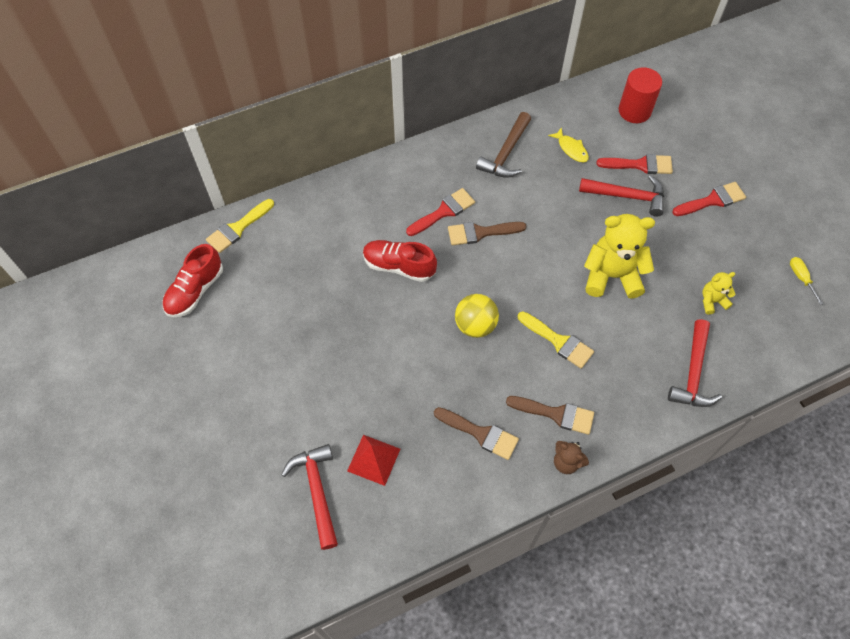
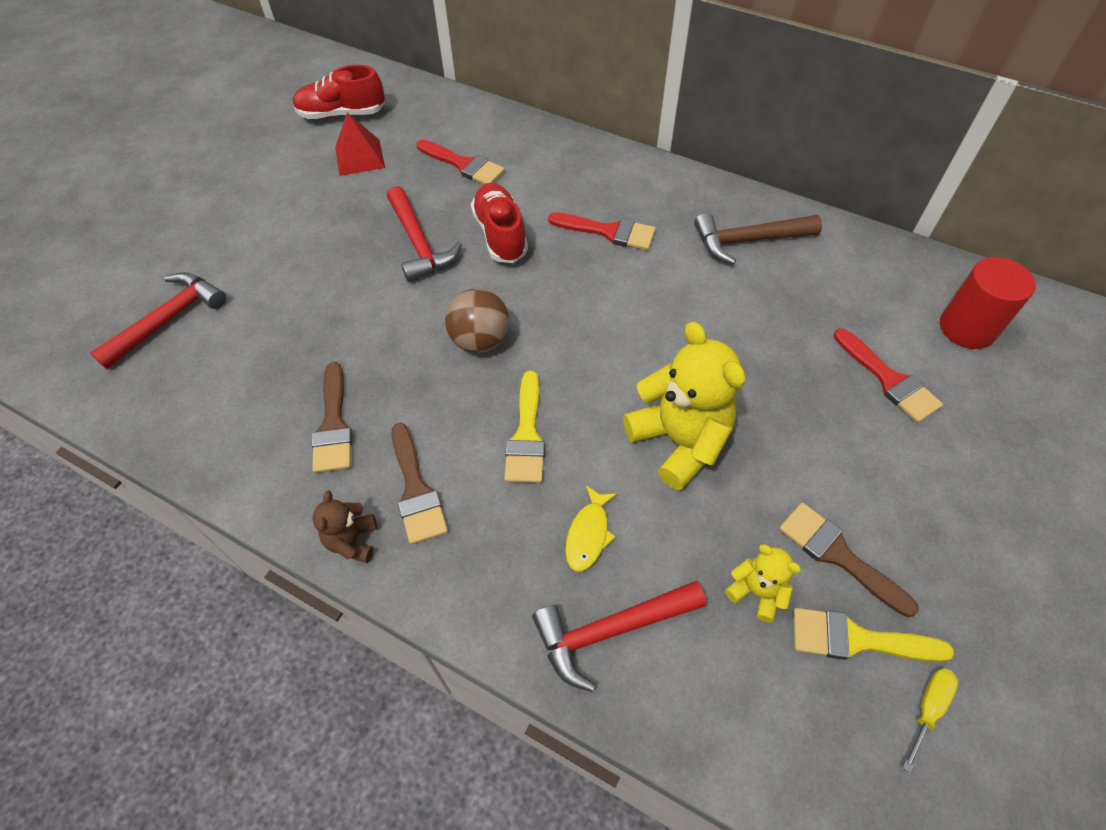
camera: 55 degrees right, 5 degrees down
(238, 228) = (437, 101): yellow brush -> yellow brush (857, 639)
(373, 460) = (235, 345): red pyramid -> red pyramid (359, 157)
(475, 325) = (480, 340): yellow ball -> brown ball
(480, 232) = (613, 277): brown brush -> brown brush (838, 555)
(571, 149) = (827, 296): yellow fish -> yellow fish (588, 534)
(627, 196) = (822, 392): red hammer -> red hammer (419, 244)
(712, 200) = (931, 499): red brush -> red brush (464, 165)

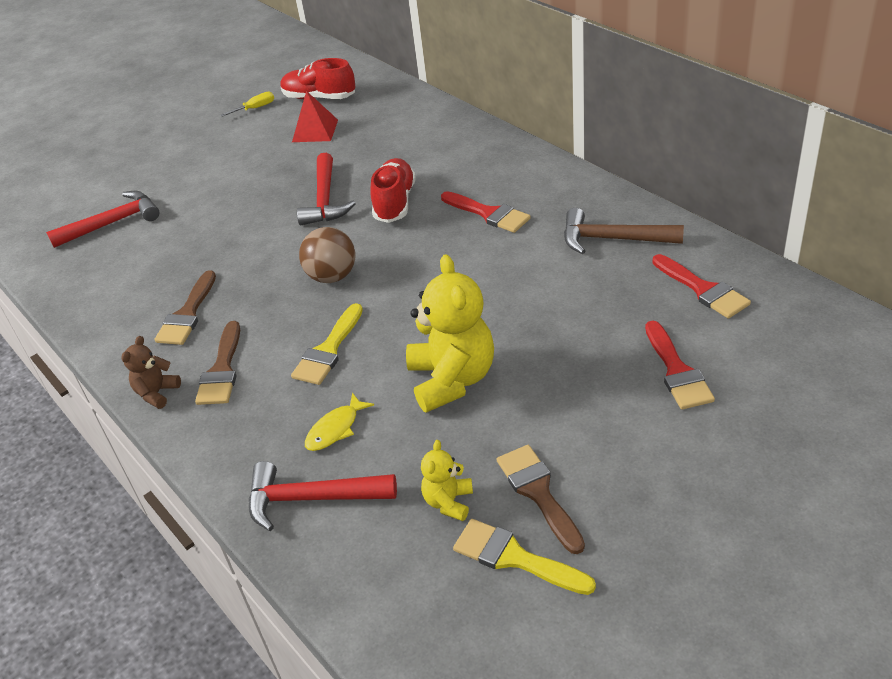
camera: 25 degrees right, 15 degrees down
(464, 165) = (395, 147): red brush -> red brush (703, 289)
(756, 592) = (448, 502): yellow teddy bear -> yellow teddy bear turned 135 degrees counterclockwise
(927, 709) = (544, 624): yellow screwdriver -> yellow screwdriver (255, 108)
(967, 328) = (786, 344): red cylinder -> none

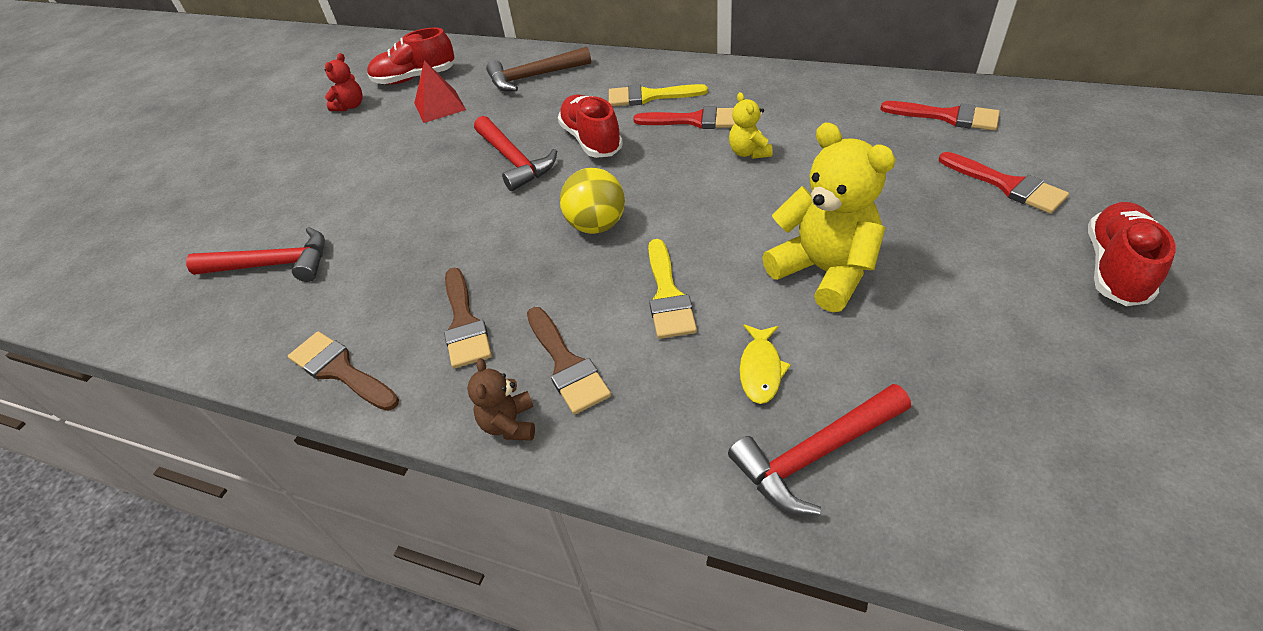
camera: 30 degrees left, 5 degrees up
(112, 223) = (273, 265): red hammer -> red hammer turned 60 degrees clockwise
(255, 108) = (350, 106): yellow screwdriver -> red teddy bear
(332, 276) = (596, 225): brown ball -> yellow ball
(448, 502) = (956, 388): yellow teddy bear -> yellow teddy bear (748, 152)
(514, 557) = (1079, 411): yellow brush -> yellow brush (649, 96)
(538, 493) = (1025, 338): brown brush -> brown brush (340, 370)
(613, 239) = (828, 104): brown hammer -> brown hammer (534, 77)
(678, 474) = (1115, 268): none -> red shoe

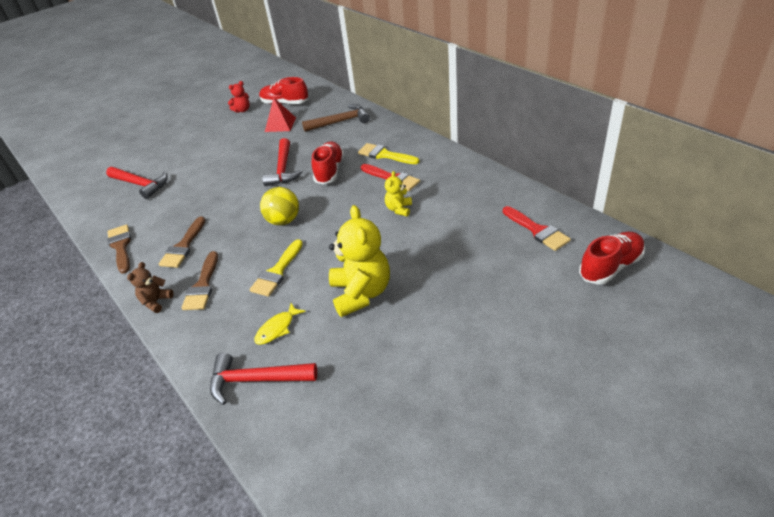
camera: 30 degrees right, 5 degrees down
(534, 77) = (340, 122): brown hammer -> brown hammer turned 150 degrees clockwise
(1007, 185) = (519, 288): red brush -> none
(1115, 268) = (519, 364): red shoe -> red shoe (610, 267)

